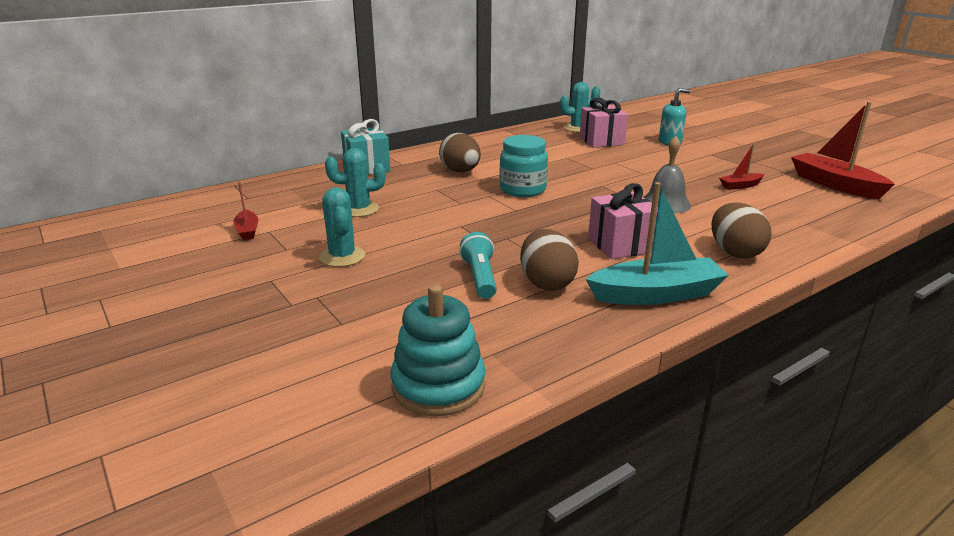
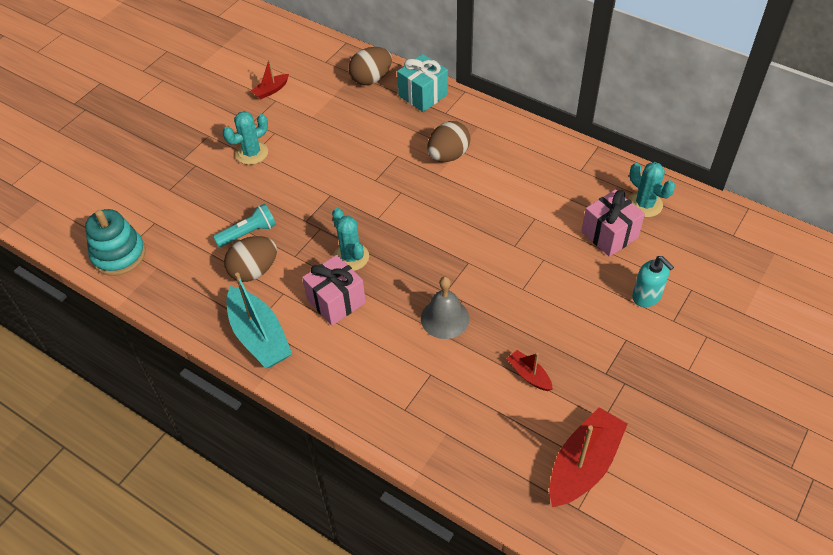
camera: 70 degrees right, 25 degrees up
(359, 209) = (333, 128): turquoise cactus -> turquoise cactus (351, 257)
(522, 190) = (425, 210): turquoise jar -> none
(735, 252) = (354, 380): brown egg -> brown egg (371, 79)

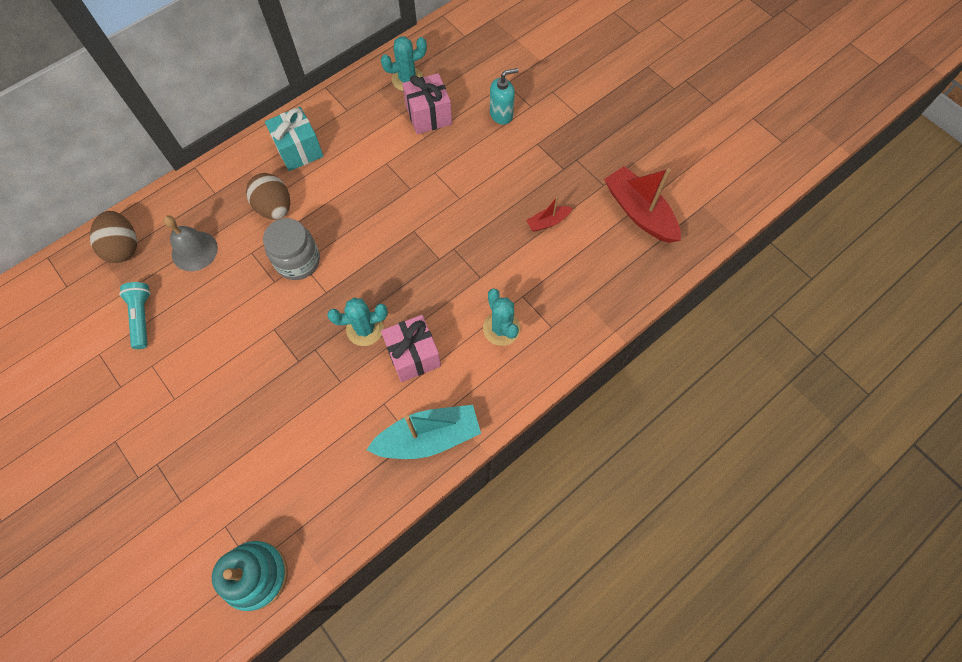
camera: 75 degrees left, 15 degrees up
(248, 233) = (289, 422): turquoise flashlight -> turquoise flashlight (142, 317)
(252, 153) = (171, 396): turquoise cactus -> turquoise cactus (501, 328)
(254, 271) = (343, 426): brown egg -> none
(271, 90) = (79, 355): red boat -> none
(401, 189) = (298, 261): none -> grey jar
(423, 95) = (178, 205): turquoise gift -> turquoise gift (299, 150)
(445, 318) = (468, 267): grey bell -> grey bell (194, 251)

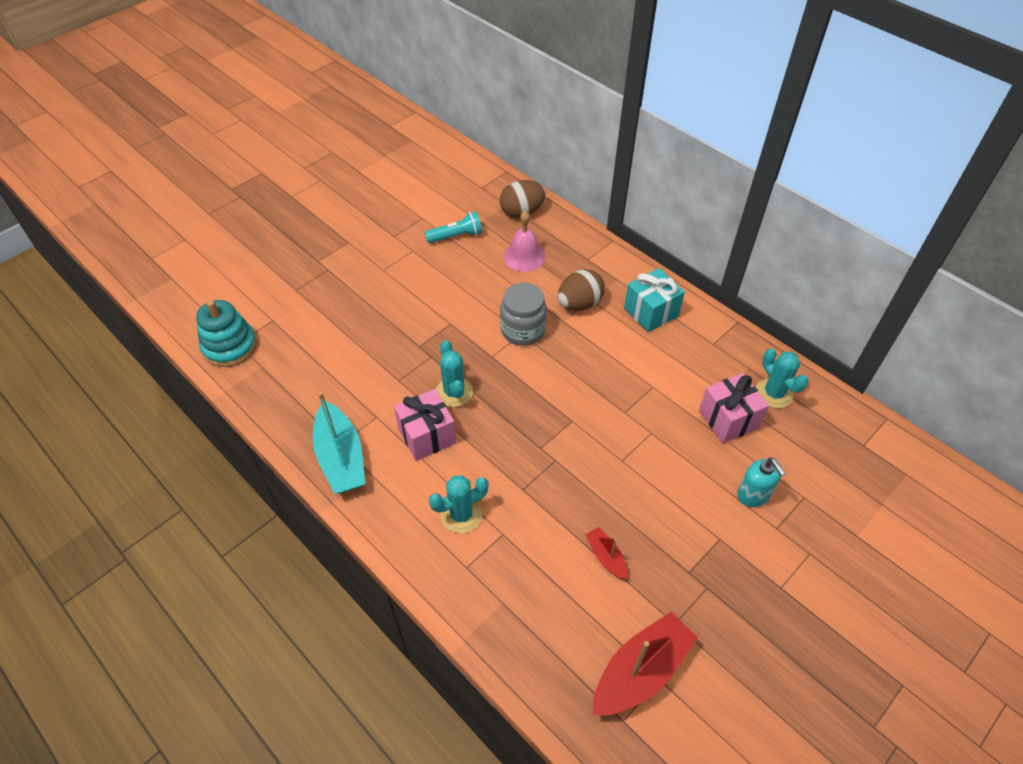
camera: 85 degrees right, 15 degrees down
(194, 251) = (524, 256): grey bell -> pink bell

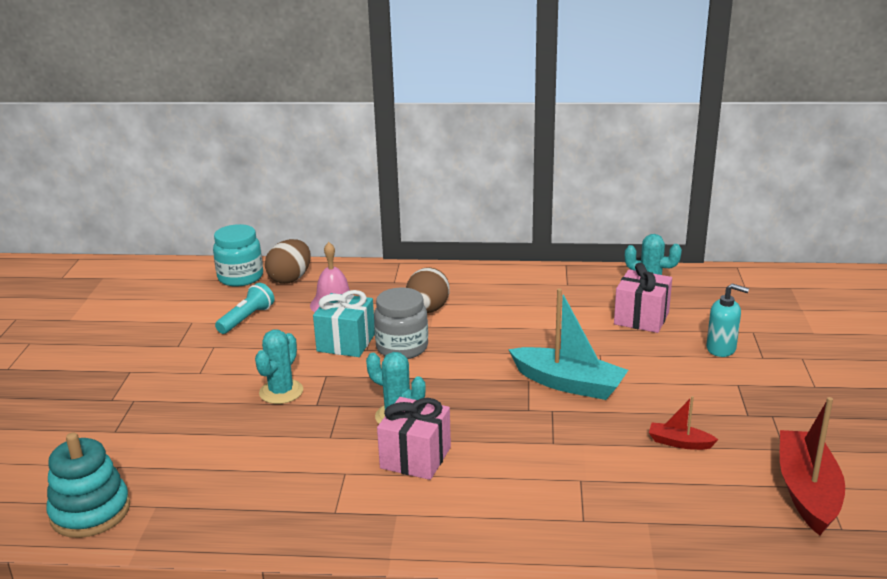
camera: 40 degrees left, 25 degrees down
(341, 457) = (350, 521): turquoise boat -> turquoise boat (568, 383)
(461, 515) = (526, 490): turquoise cactus -> turquoise cactus (281, 392)
(492, 191) = (240, 277): none -> turquoise jar
(651, 312) = (493, 288): turquoise gift -> turquoise gift (346, 342)

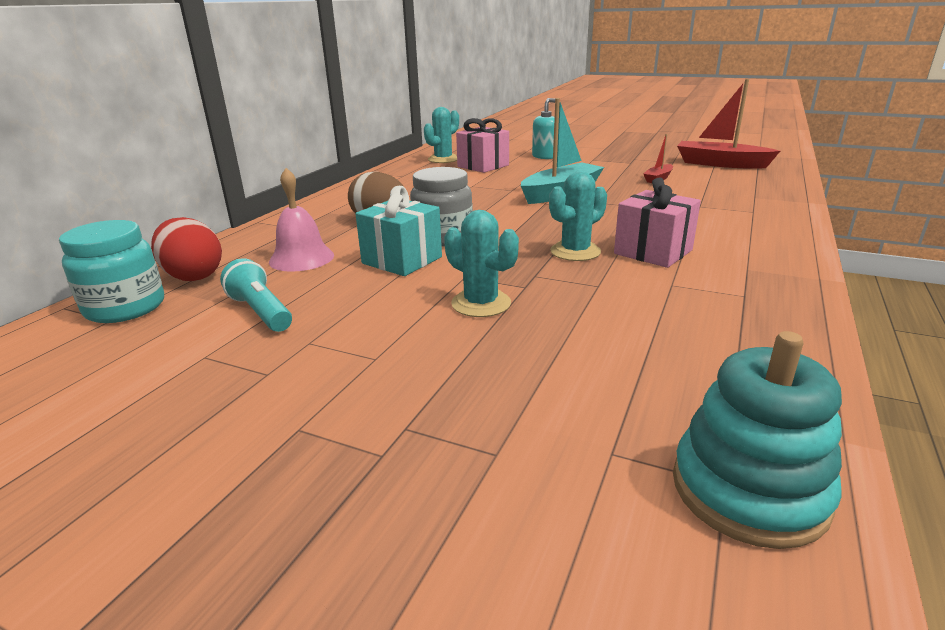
camera: 70 degrees left, 0 degrees up
(290, 279) = (193, 276): brown egg -> red egg

